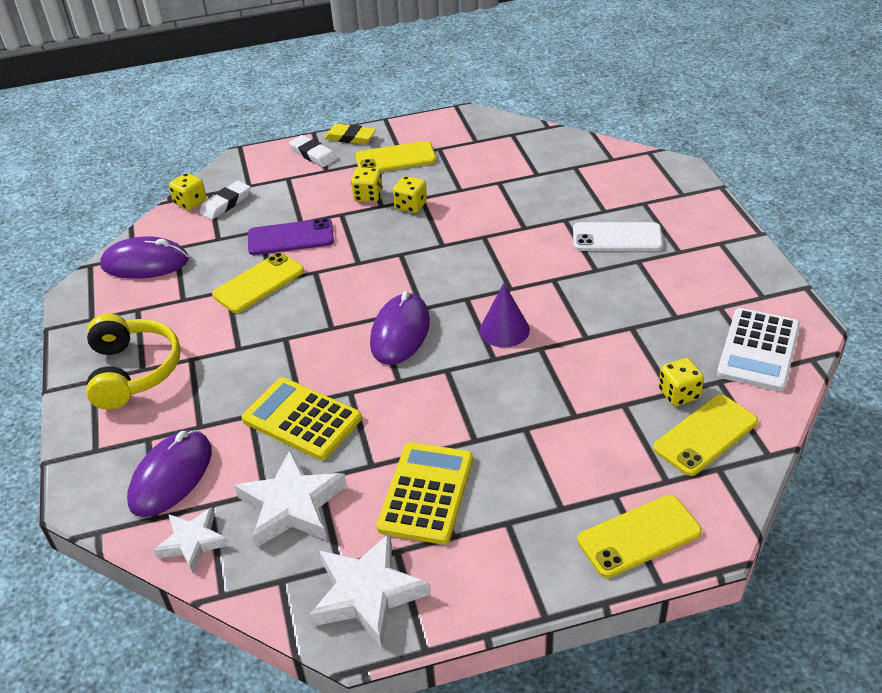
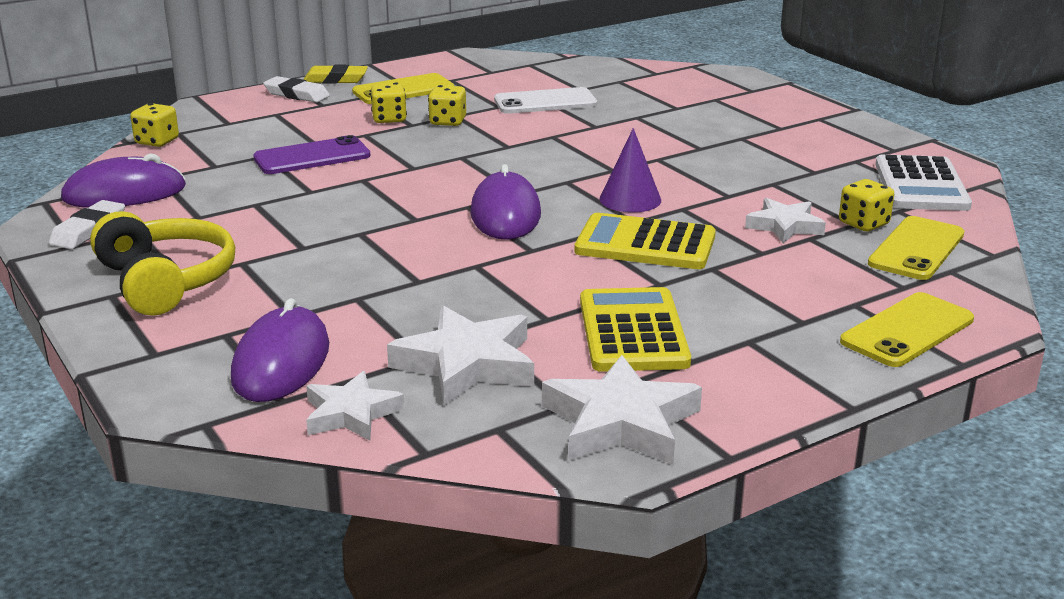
camera: 20 degrees left, 15 degrees down
(226, 204) = (206, 139): white eraser -> white eraser (88, 230)
(258, 283) = (294, 194): yellow phone -> none
(302, 419) = (429, 293): yellow calculator -> yellow calculator (645, 244)
(611, 385) = (784, 226): none -> white star
(617, 238) = (705, 124): white phone -> white phone (545, 102)

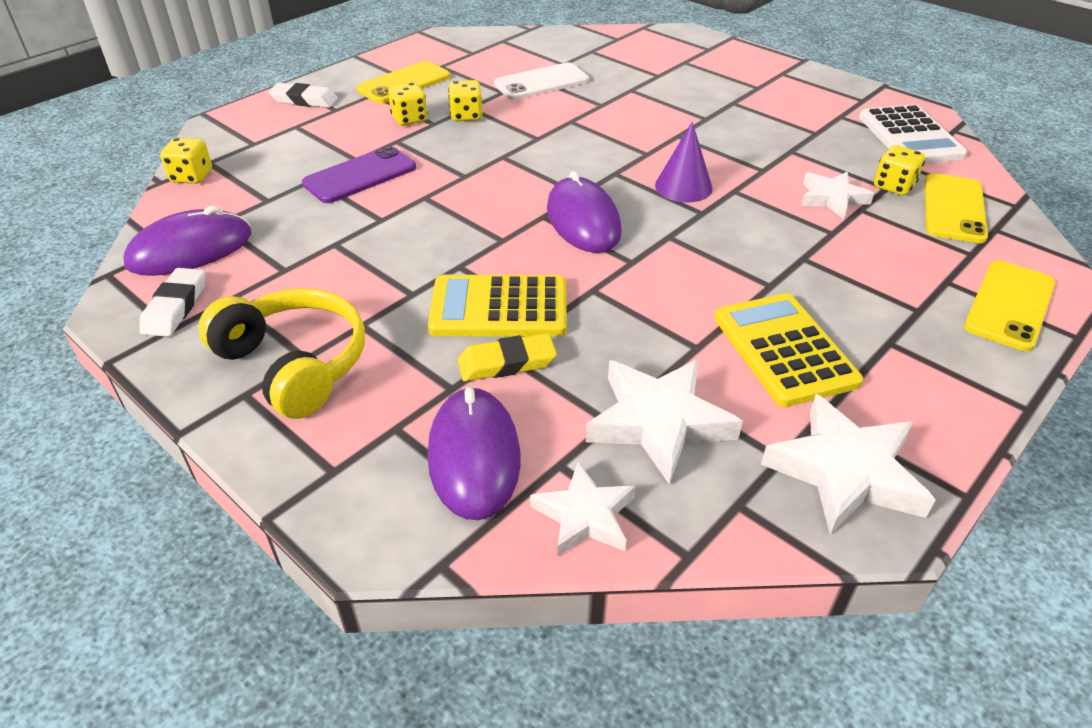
camera: 15 degrees left, 15 degrees up
(335, 79) = (332, 78): yellow eraser -> yellow eraser (507, 363)
(645, 244) = (729, 238): yellow calculator -> yellow calculator (499, 308)

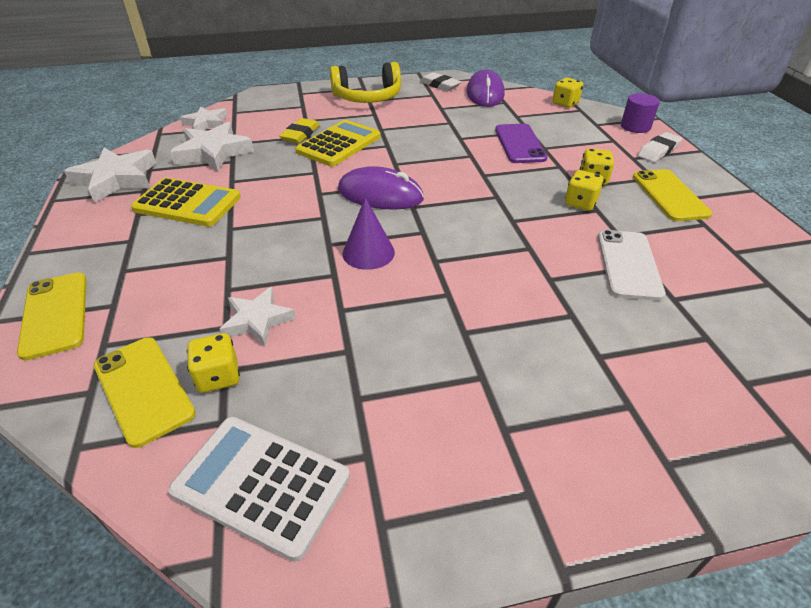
camera: 125 degrees right, 0 degrees up
(243, 121) = (635, 127): none -> purple cylinder
(474, 456) = (265, 114): purple mouse -> none

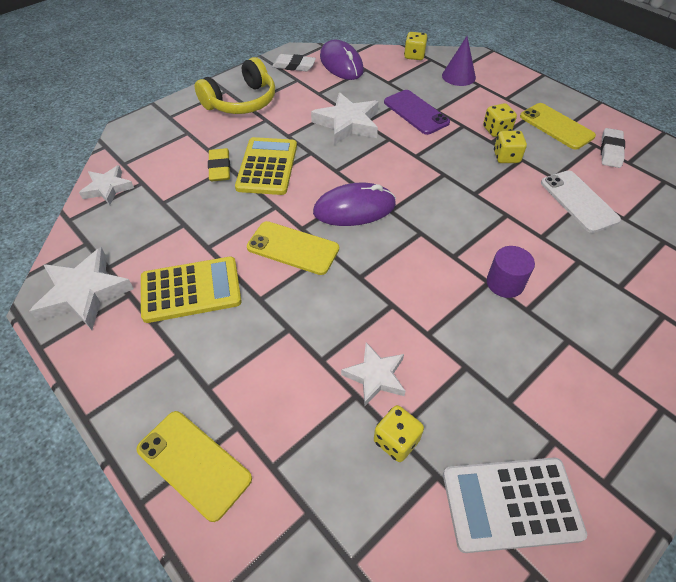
camera: 30 degrees left, 10 degrees up
(143, 389) = (350, 485): yellow phone -> yellow phone (293, 248)
(213, 152) = (154, 221): white star -> white star (348, 123)
(368, 253) = (399, 271): purple cone -> purple cone (458, 76)
(635, 127) = (483, 65): purple cylinder -> purple cylinder (505, 283)
(658, 151) = (517, 85): white eraser -> white eraser (610, 151)

